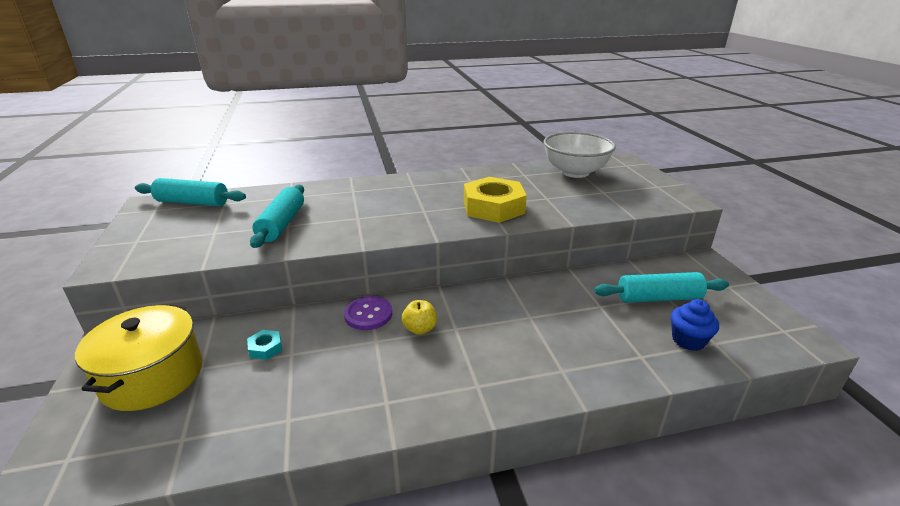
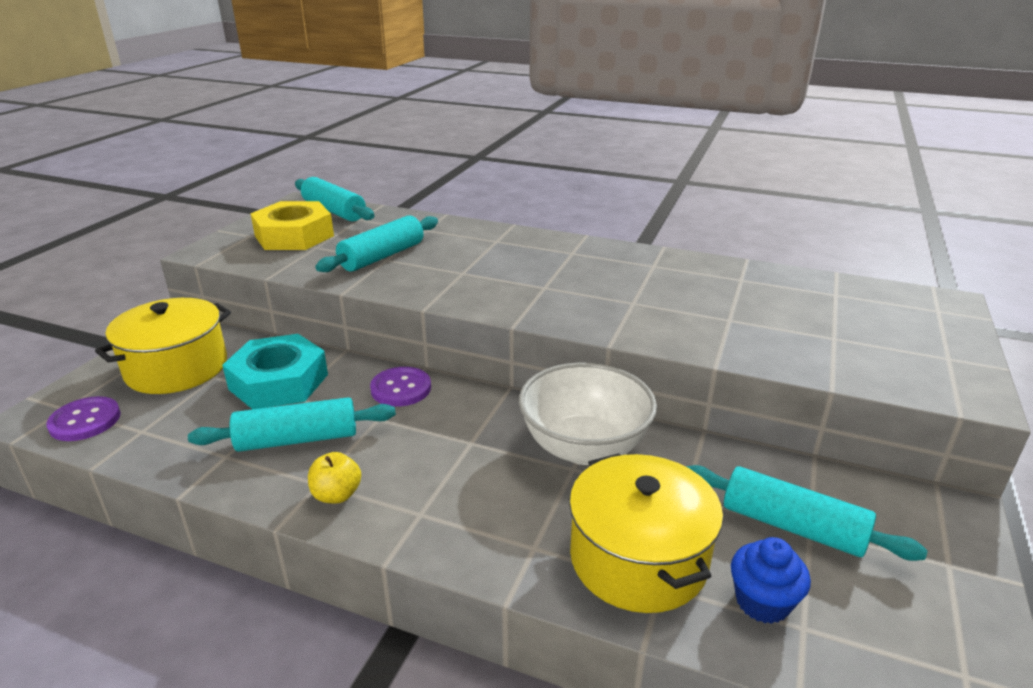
camera: 35 degrees right, 0 degrees up
(107, 459) = (85, 421): none -> purple button
(265, 348) = (278, 382): turquoise nut -> turquoise nut, size x2.41
(333, 381) = (297, 439): none -> turquoise rolling pin
(420, 329) = (433, 426): yellow apple -> yellow apple (337, 495)
(493, 207) = (636, 309): yellow nut -> yellow nut (294, 236)
(575, 172) = (827, 297): white bowl -> white bowl (584, 447)
(617, 348) = (638, 559): none -> yellow pot

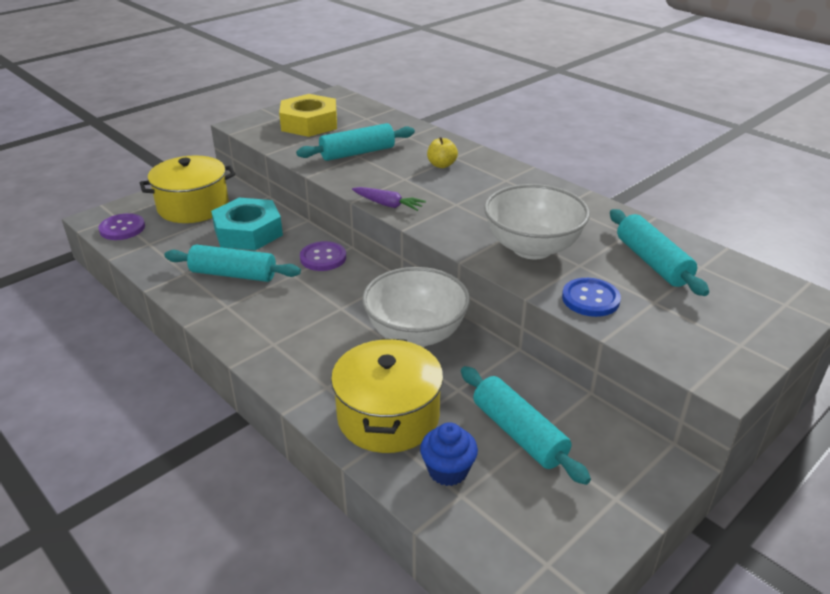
camera: 25 degrees right, 5 degrees up
(334, 211) = (353, 107): turquoise rolling pin -> turquoise rolling pin (652, 262)
(337, 495) = (232, 316): yellow apple -> yellow apple (441, 165)
(469, 304) = (388, 205): none -> purple carrot
(667, 314) = (532, 248): none -> white bowl
(776, 351) = (590, 299): none -> blue button

